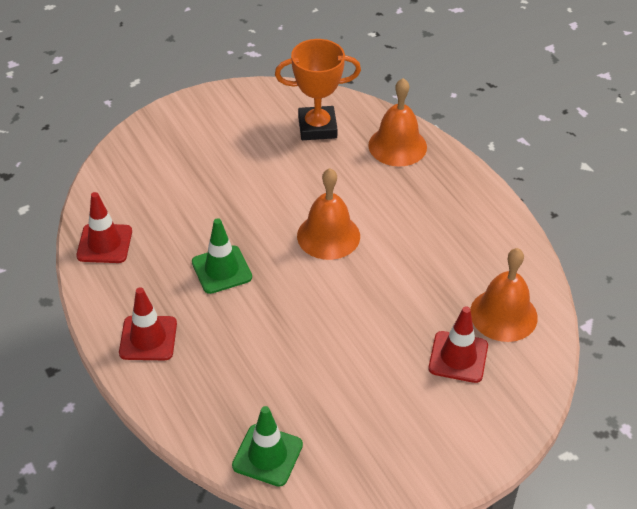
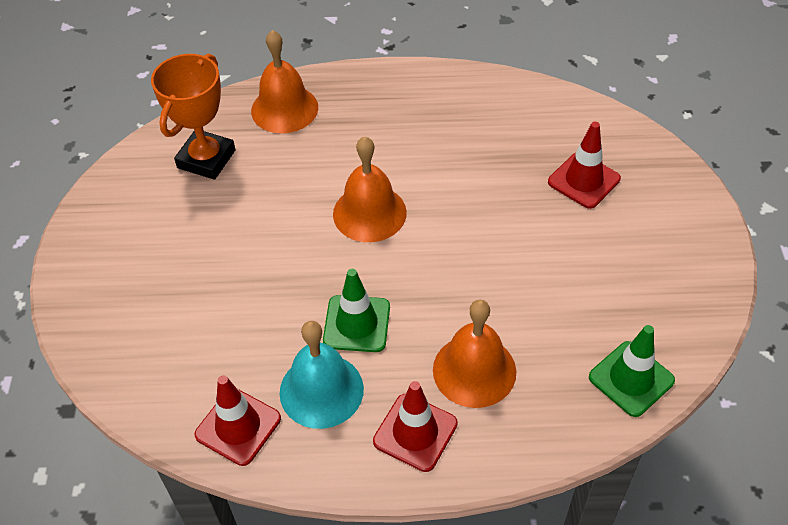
camera: 60 degrees left, 5 degrees up
(155, 274) = (321, 390): none -> turquoise bell
(503, 315) = (551, 128): orange bell -> orange bell (474, 370)

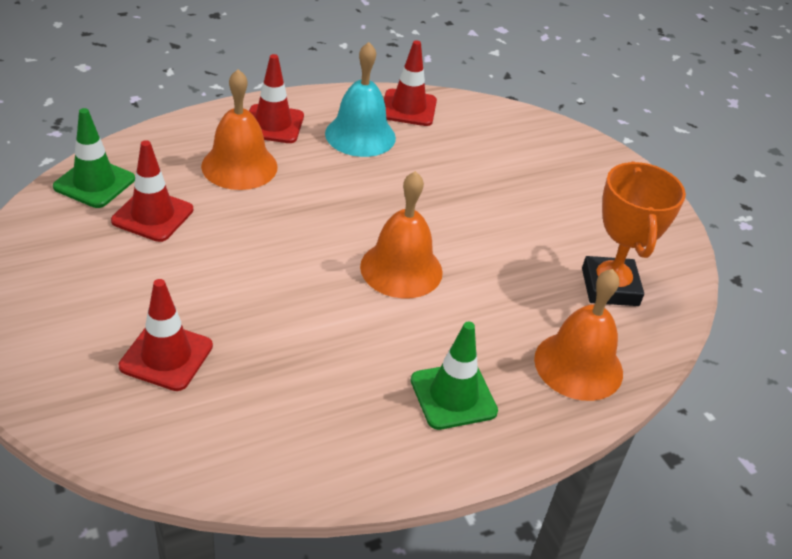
camera: 150 degrees right, 10 degrees down
(356, 324) = (358, 179): green traffic cone -> green traffic cone (453, 396)
(576, 321) = (152, 215): none -> red traffic cone

